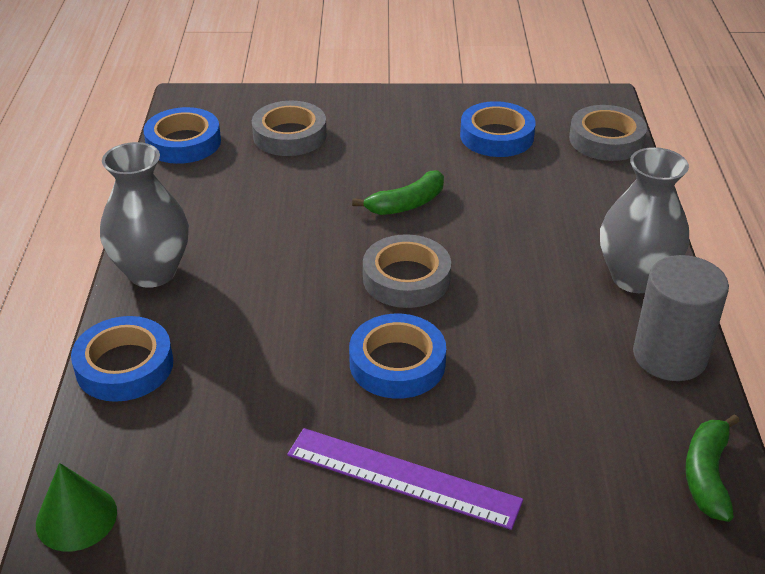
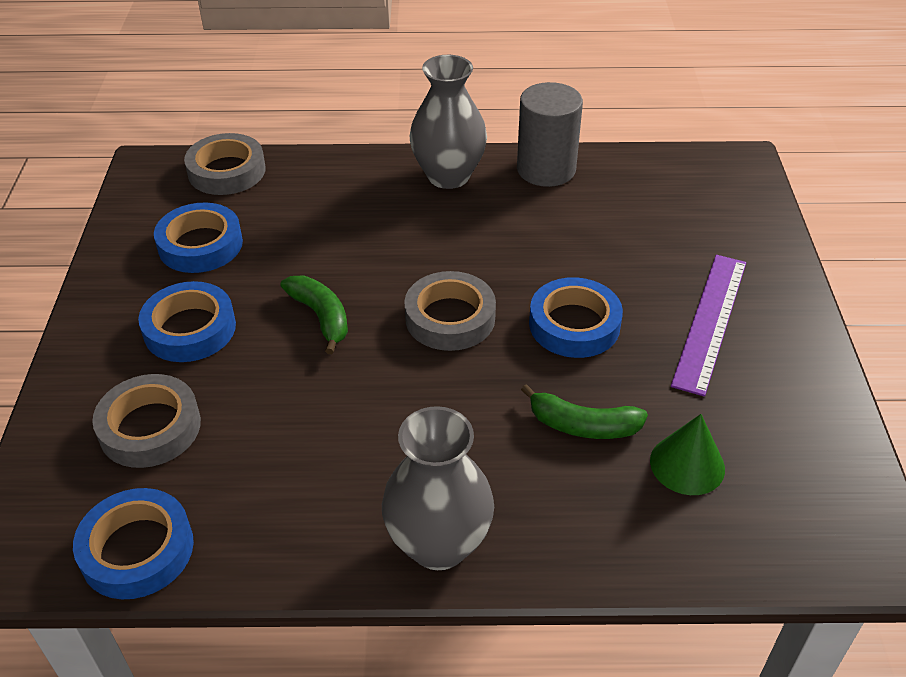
camera: 90 degrees left, 5 degrees up
(76, 518) = (822, 552): green cone -> green cone (687, 464)
(124, 366) = (607, 546): blue tape -> blue tape (190, 329)
(707, 475) = (667, 167): green banana -> green banana (583, 425)

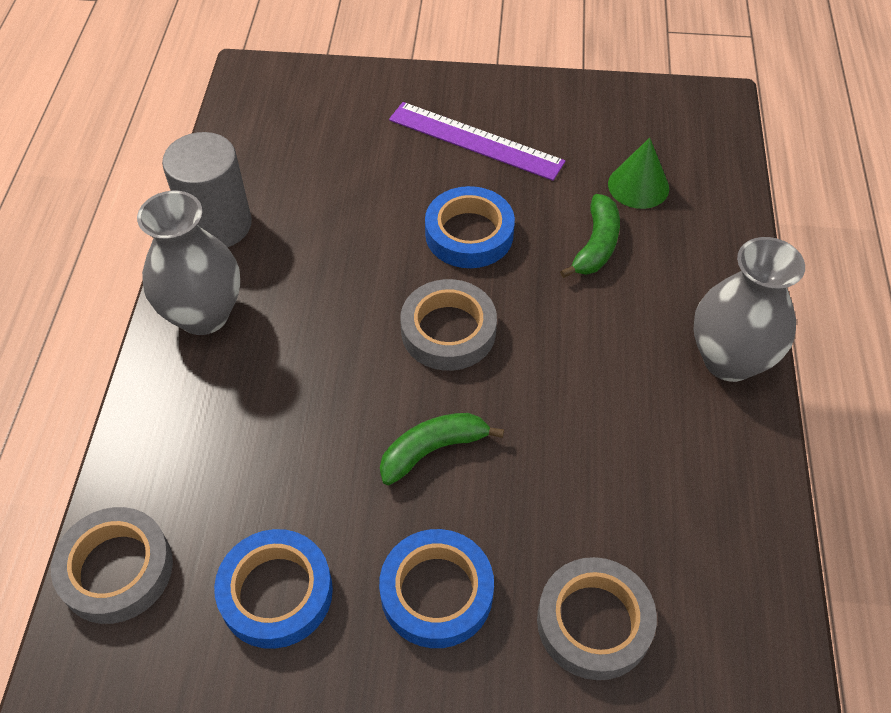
camera: 85 degrees left, 10 degrees up
(137, 549) = (756, 616): blue tape -> none

